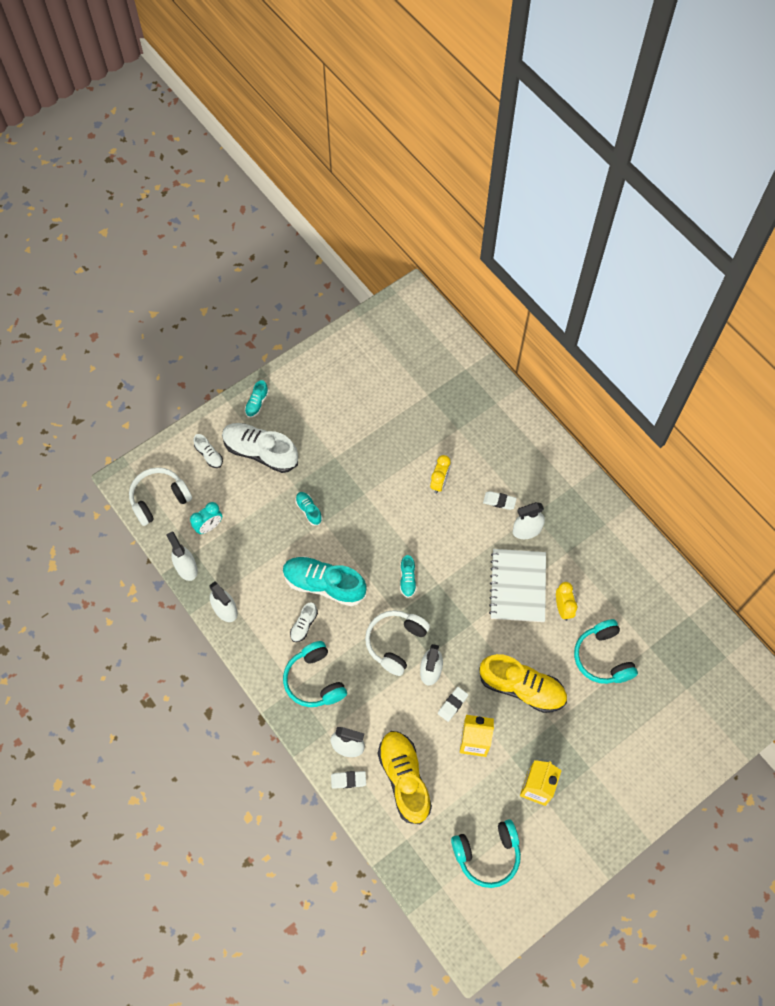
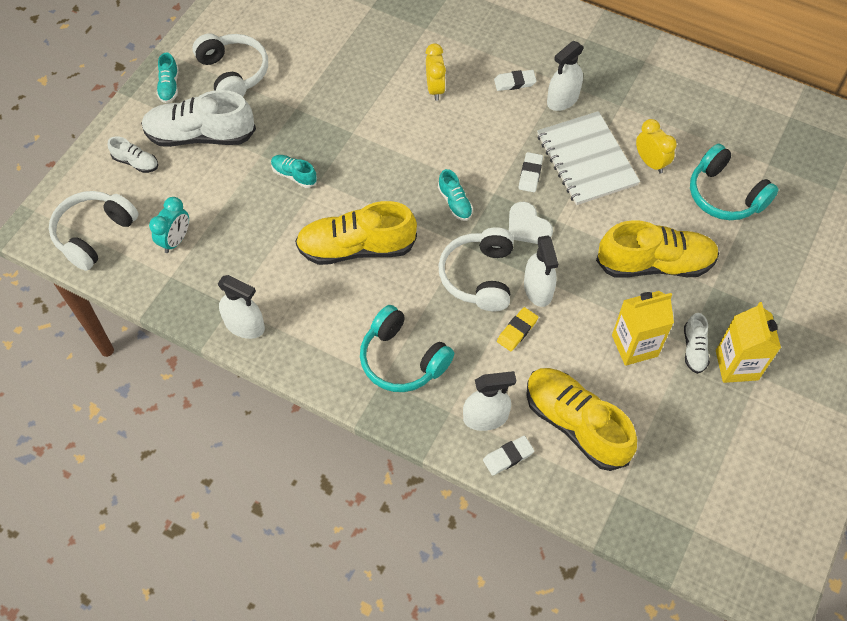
camera: 25 degrees left, 5 degrees down
(186, 567) = (169, 298): white spray bottle -> none
(304, 625) = (355, 303): white shoe -> white shoe (694, 349)
(305, 411) = (233, 73): none -> white headphones
(324, 584) = (356, 248): turquoise shoe -> yellow shoe
(400, 694) = (517, 331): none -> yellow eraser
(448, 619) = (527, 226): none -> white heart
(452, 704) = (585, 316): white eraser -> white eraser (530, 174)
(487, 854) = (725, 466): turquoise headphones -> none

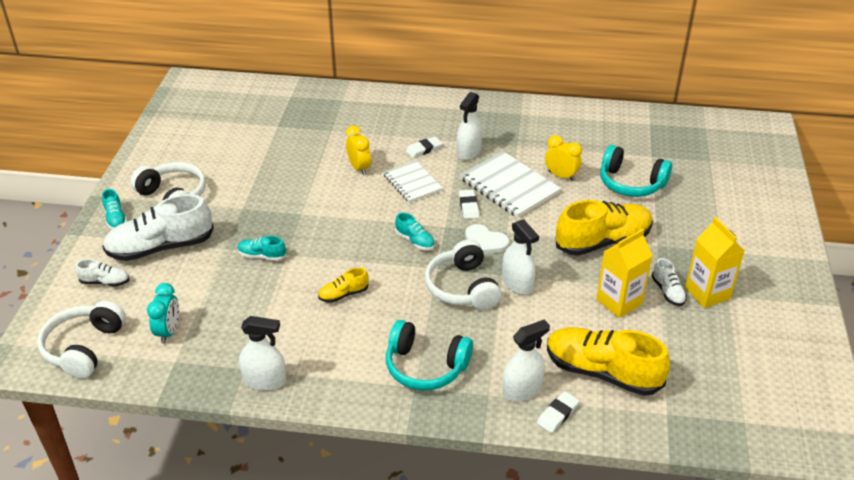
camera: 20 degrees left, 20 degrees down
(356, 248) = (343, 294): yellow shoe -> yellow shoe, size x0.47
(483, 125) = (412, 183): none -> white notebook
(517, 331) = (515, 318): yellow eraser -> none

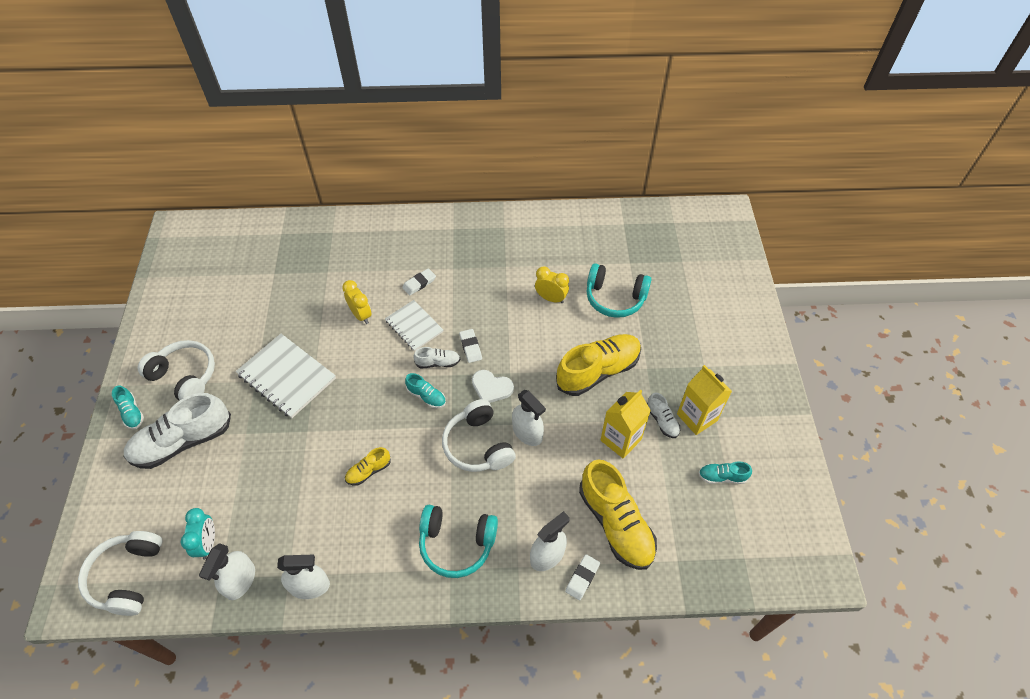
camera: 10 degrees left, 15 degrees up
(105, 282) = (134, 493): white shoe -> white shoe (438, 363)
(262, 256) = (283, 437): turquoise shoe -> turquoise shoe (722, 477)
(469, 152) = (462, 280): white spray bottle -> white spray bottle (240, 580)
(509, 186) = (505, 317): white notebook -> white notebook (287, 376)
(602, 372) = (616, 523): yellow shoe -> yellow shoe turned 135 degrees counterclockwise

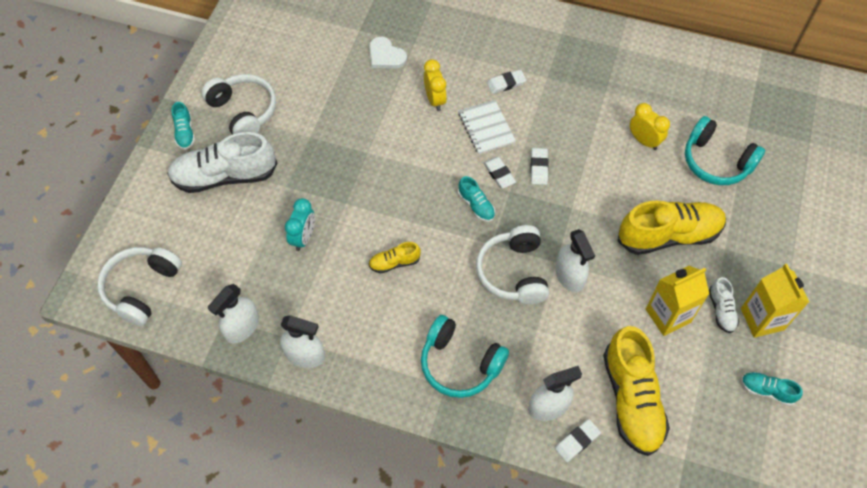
camera: 20 degrees right, 5 degrees up
(208, 543) = (222, 282): turquoise clock -> turquoise clock (303, 237)
(287, 376) = (341, 142): white notebook -> none
(438, 363) = (499, 174): white shoe -> white eraser
(491, 387) = (547, 217): white heart -> white heart (386, 55)

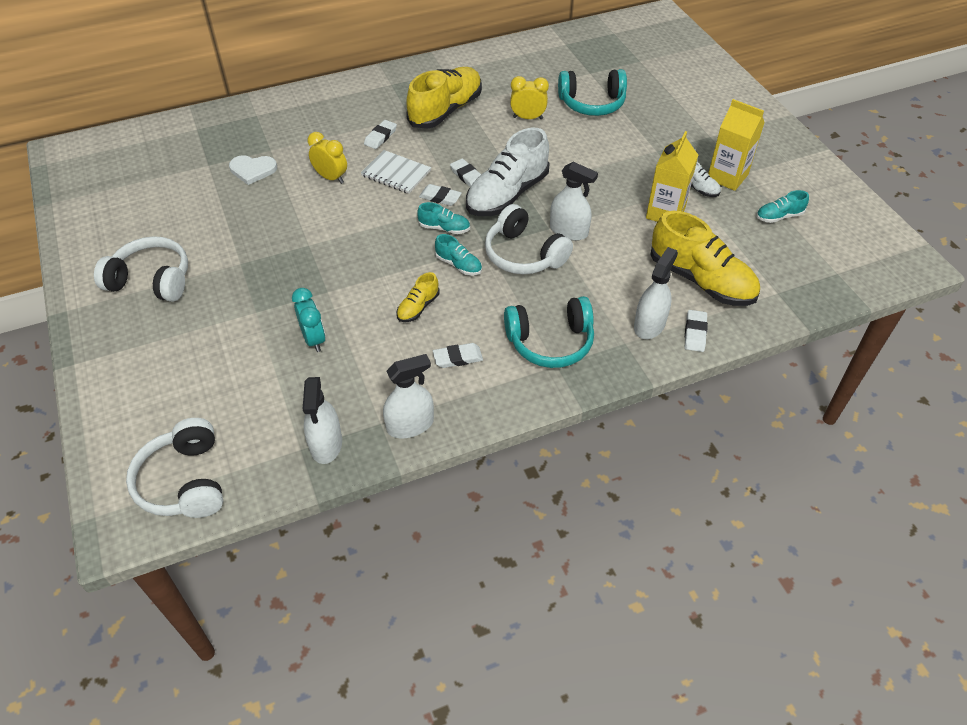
camera: 40 degrees left, 10 degrees down
(185, 133) = (103, 329): turquoise shoe -> turquoise shoe (458, 265)
(225, 176) = (183, 339): white shoe -> white shoe (507, 195)
(383, 326) = (458, 358): none -> white eraser
(668, 235) = (610, 164): yellow shoe -> yellow shoe (445, 110)

